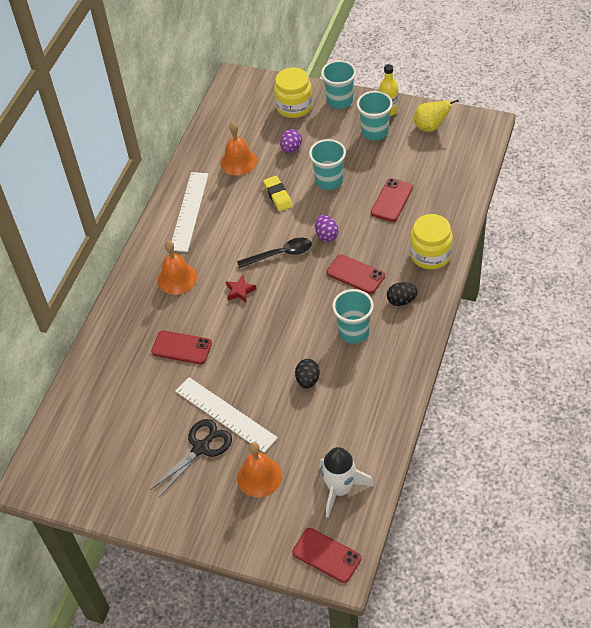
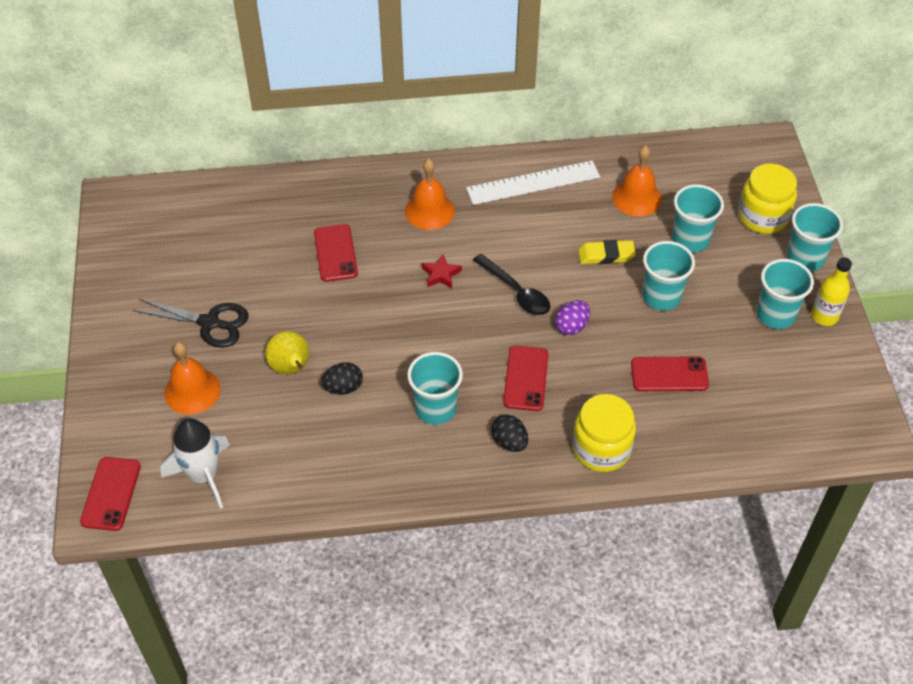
camera: 60 degrees right, 0 degrees up
(225, 414) = (263, 328): white ruler -> none
(278, 195) = (606, 255): yellow eraser -> yellow eraser turned 45 degrees clockwise
(291, 148) = (690, 240): purple egg -> turquoise cup
(430, 127) = (826, 373): yellow pear -> yellow pear (291, 368)

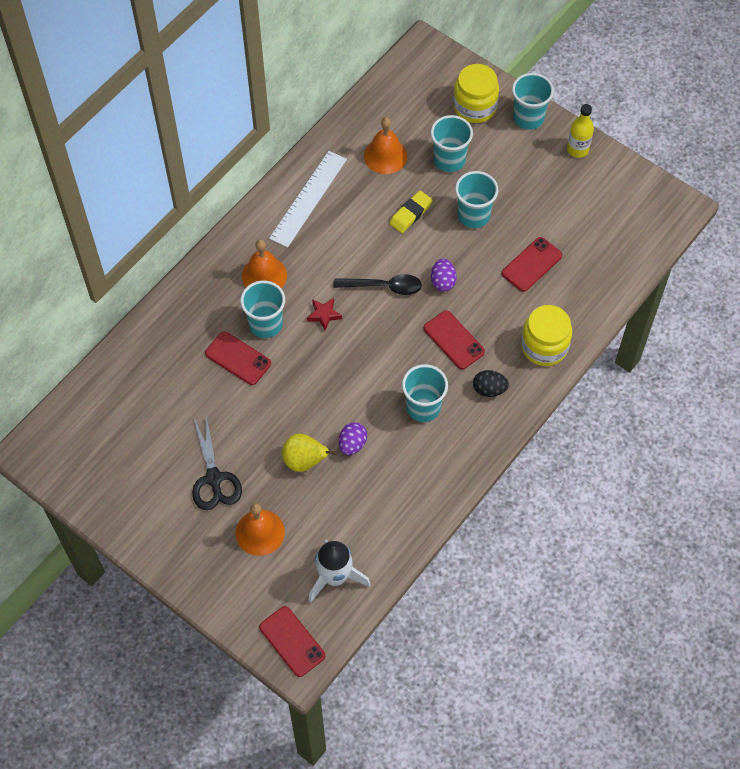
camera: 45 degrees left, 10 degrees up
(209, 323) = (214, 478): black scissors -> black scissors turned 105 degrees clockwise
(343, 388) = (352, 444): black egg -> purple egg
(775, 315) = (550, 172): turquoise cup -> turquoise cup (265, 324)

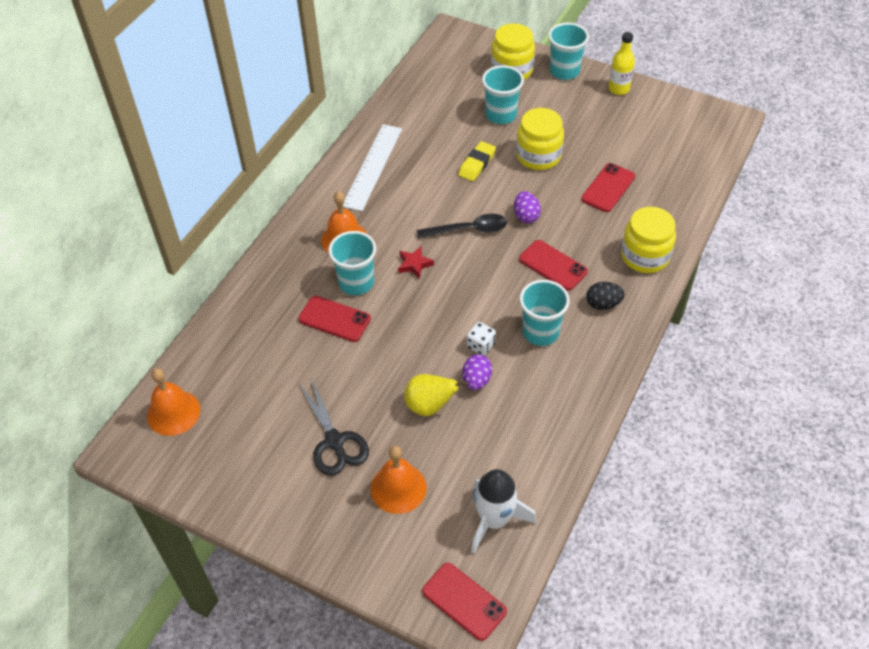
camera: 10 degrees left, 10 degrees down
(365, 410) = (480, 345): none -> white dice
(385, 156) = (438, 120): orange bell -> orange bell (173, 412)
(473, 215) = (538, 156): turquoise cup -> yellow jar

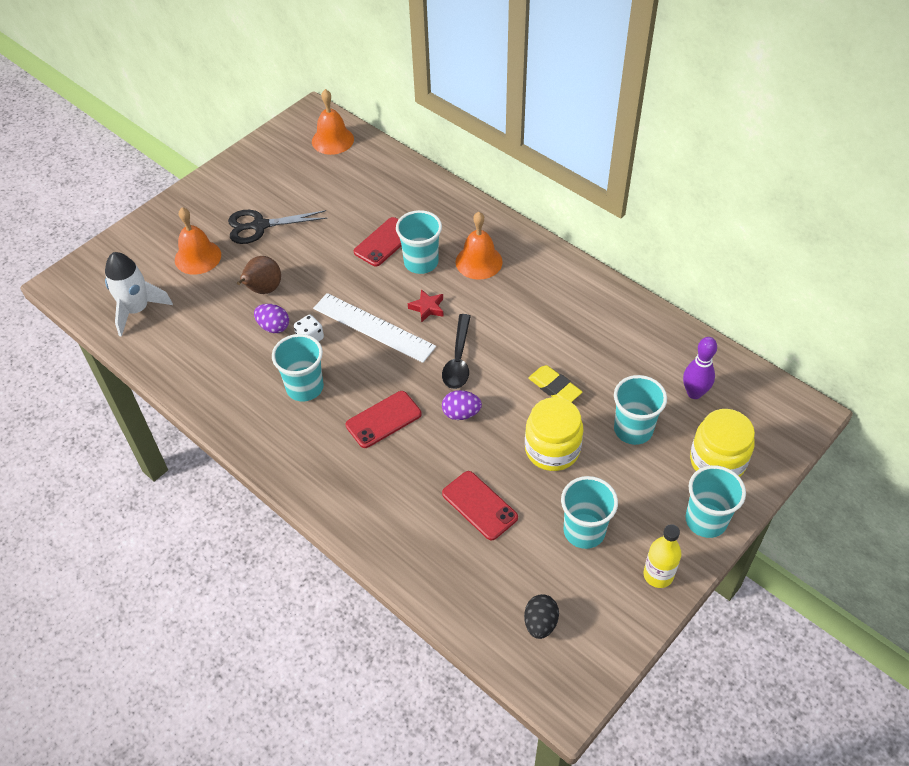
camera: 105 degrees right, 0 degrees up
(372, 166) = (574, 298): white ruler -> white ruler (373, 327)
(429, 406) = (263, 290): yellow pear -> brown pear
(453, 87) = (694, 393): none -> purple bowling pin
(464, 601) = (85, 278): red phone -> none
(602, 128) = (584, 531): none -> turquoise cup
(603, 304) = (316, 449): black egg -> black egg (540, 623)
(645, 256) = (364, 509): yellow jar -> none

